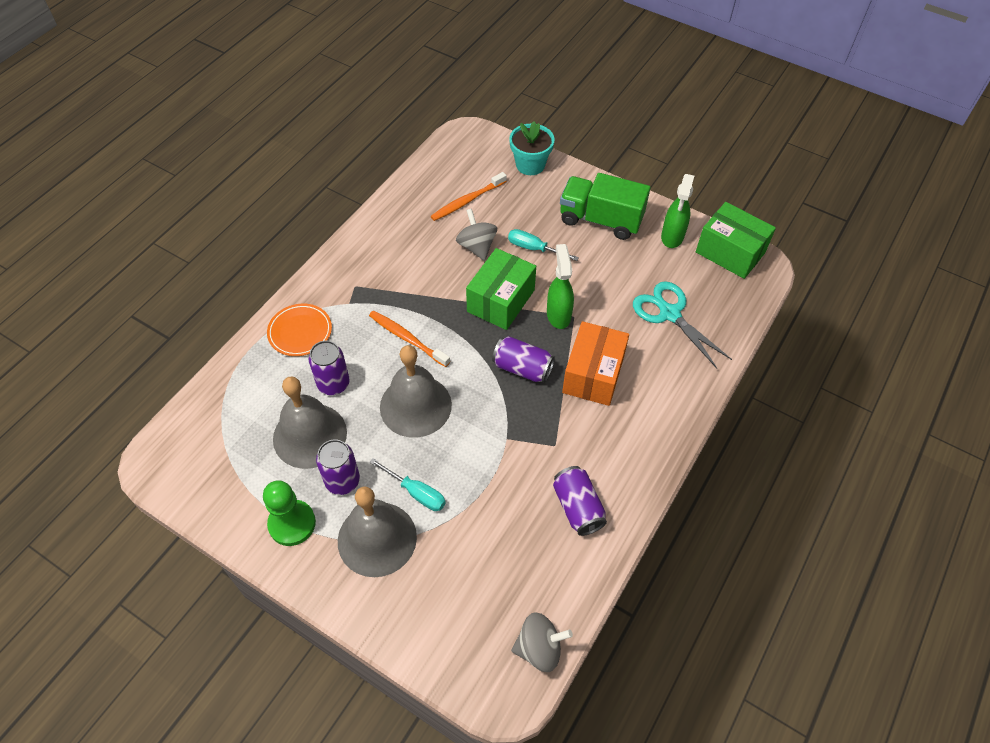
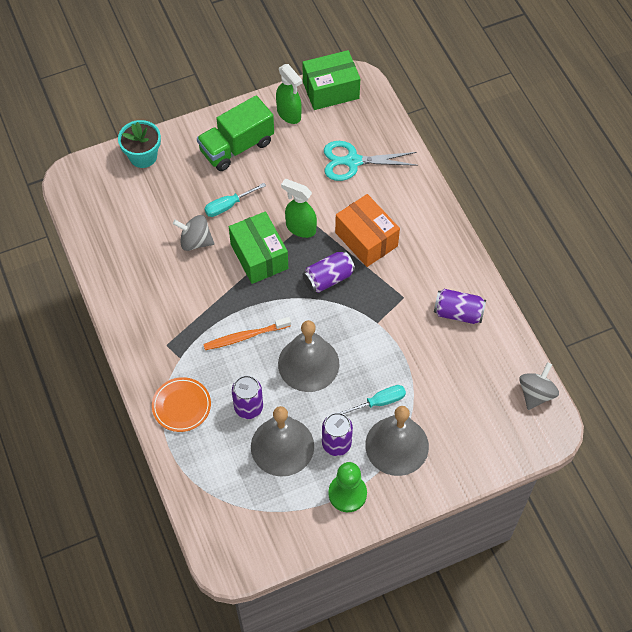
camera: 55 degrees left, 5 degrees up
(467, 201) = (144, 221): orange toothbrush -> none

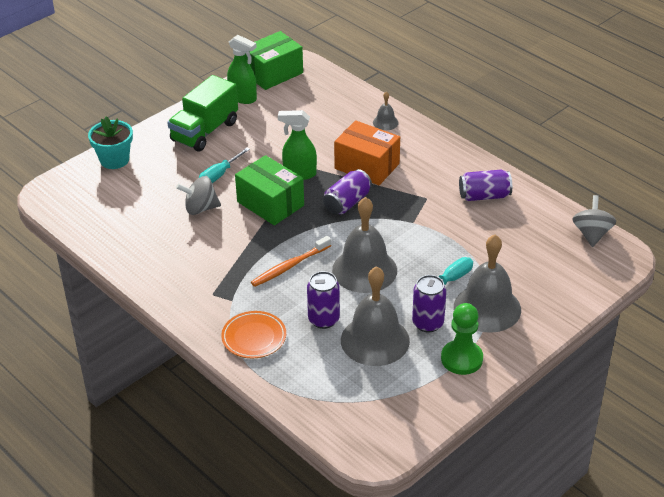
camera: 20 degrees left, 20 degrees down
(353, 161) = (322, 116): turquoise scissors -> none
(408, 189) = (385, 122): none -> grey bell

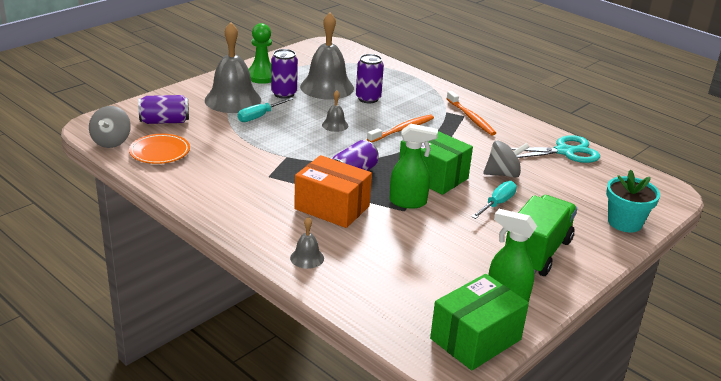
camera: 175 degrees right, 10 degrees down
(122, 241) = (564, 152): none -> turquoise scissors
(205, 290) = (471, 118): none -> orange toothbrush
(254, 337) = (421, 92): orange plate -> orange plate (160, 152)
(364, 270) = (335, 125): grey bell -> grey bell, size x0.45
(484, 196) = (206, 175): purple can -> purple can (164, 121)

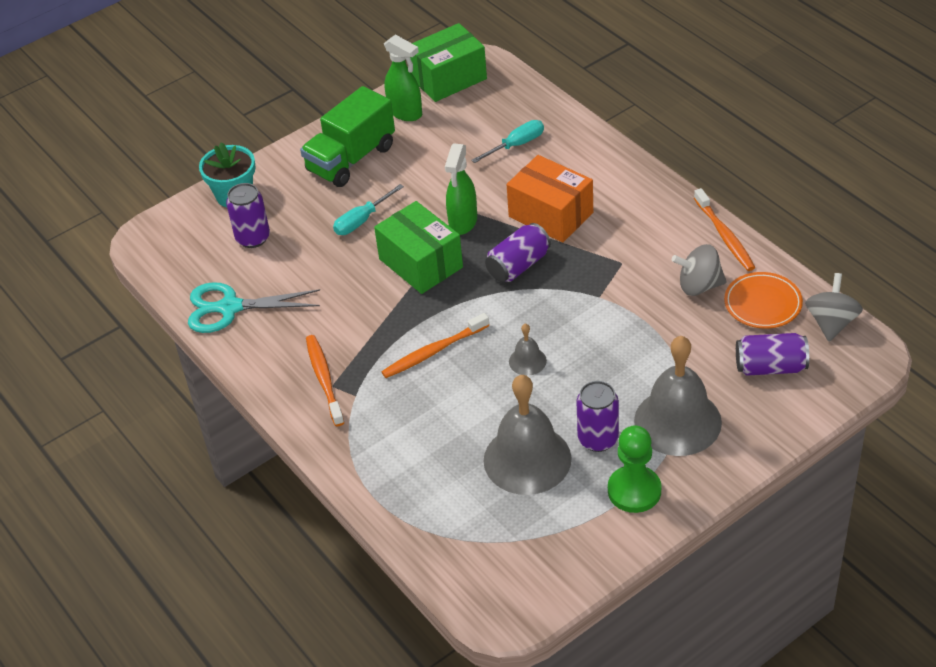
camera: 165 degrees left, 15 degrees up
(179, 192) = (725, 236): none -> orange toothbrush
(259, 116) = (635, 380): turquoise screwdriver -> turquoise screwdriver (516, 145)
(307, 258) = (583, 153): grey bell -> none
(368, 98) = (466, 427): purple can -> purple can (253, 238)
(408, 202) = (463, 222): green spray bottle -> green spray bottle turned 90 degrees counterclockwise
(503, 174) = (332, 266): grey spinning top -> grey spinning top (699, 286)

